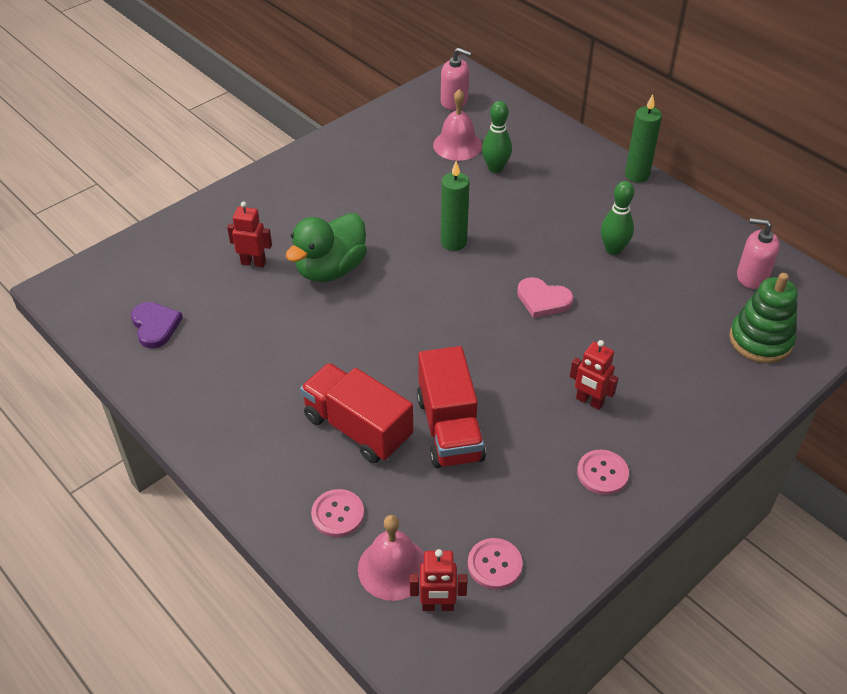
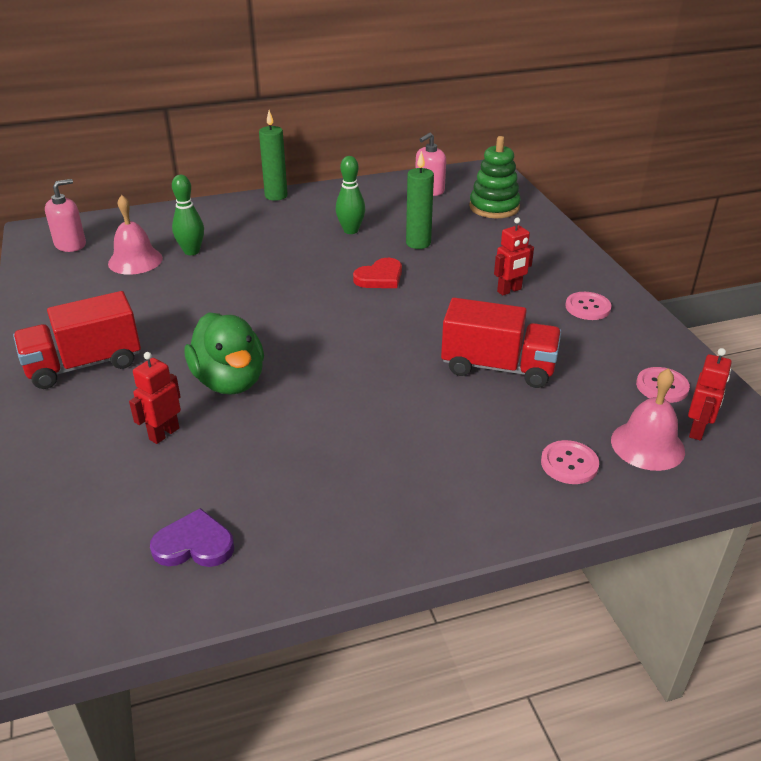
camera: 65 degrees left, 10 degrees down
(358, 428) = (465, 421): red truck -> red truck (84, 365)
(453, 242) = (265, 300): green candle -> green candle (418, 243)
(543, 300) = (380, 277): pink heart -> red heart

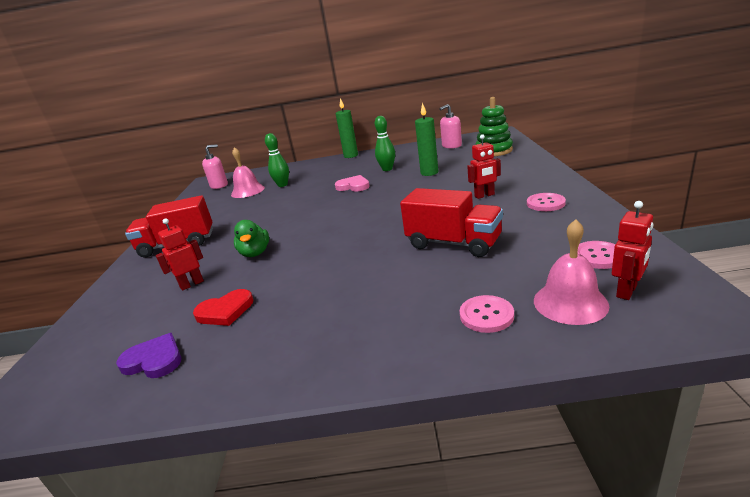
camera: 20 degrees right, 10 degrees down
(229, 381) = (255, 253): green duck -> green duck, size x0.64
(314, 261) = (353, 186): none -> pink heart
(380, 277) = (392, 192): red heart -> red heart (225, 311)

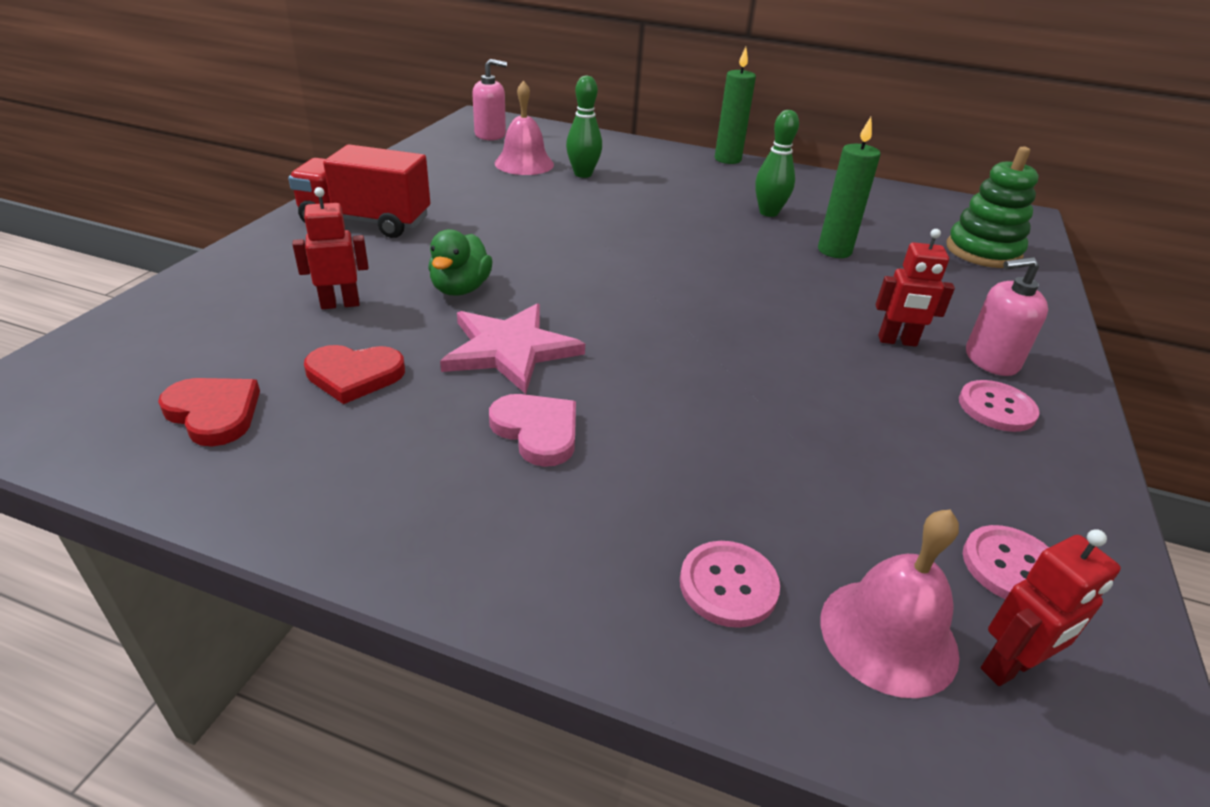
camera: 15 degrees right, 10 degrees up
(154, 360) = (214, 413): purple heart -> red heart
(303, 268) = (510, 350): none -> pink star
(353, 186) = (690, 224): pink heart -> pink heart (537, 431)
(451, 146) = (914, 209): pink soap dispenser -> pink soap dispenser (991, 360)
(453, 243) = (774, 415): red truck -> none

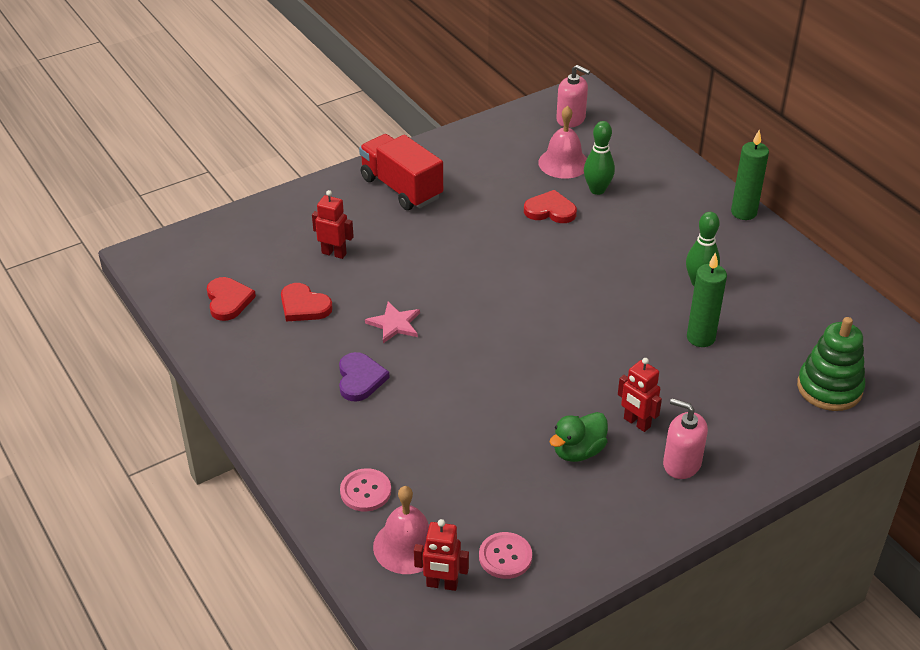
camera: 40 degrees right, 5 degrees up
(460, 289) = (408, 268): green duck -> green duck (578, 451)
(510, 350) = (394, 324): pink star -> pink star, size x0.62
(537, 431) = (360, 379): pink heart -> purple heart
(558, 199) = (550, 210): none -> red heart
(996, 408) = (632, 490): pink button -> none

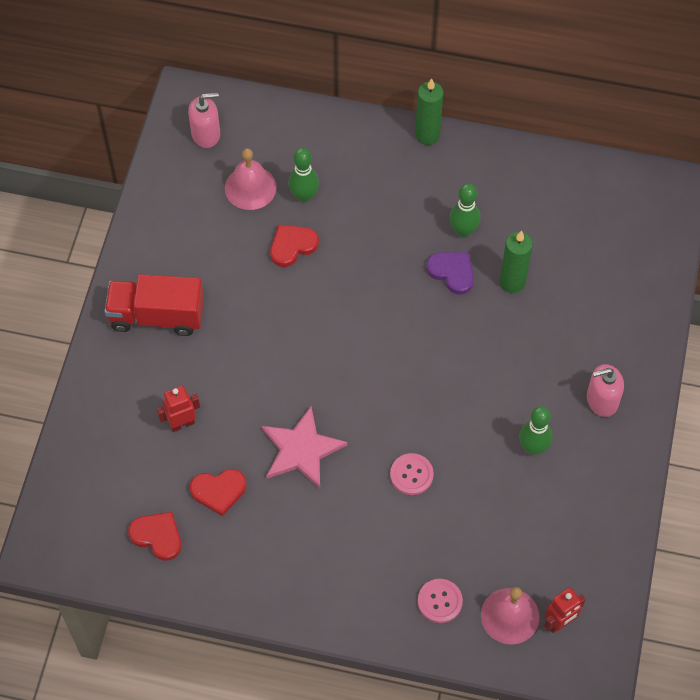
camera: 45 degrees left, 20 degrees up
(360, 379) = (333, 518): purple heart -> purple heart (452, 272)
(394, 324) = (301, 449): pink star -> pink star, size x1.61
(505, 557) = (573, 568): pink button -> pink button (411, 475)
(578, 451) = (533, 448): green duck -> green bowling pin
(636, 423) = (544, 392): red robot -> none
(829, 388) = (628, 258): green stacking toy -> none

